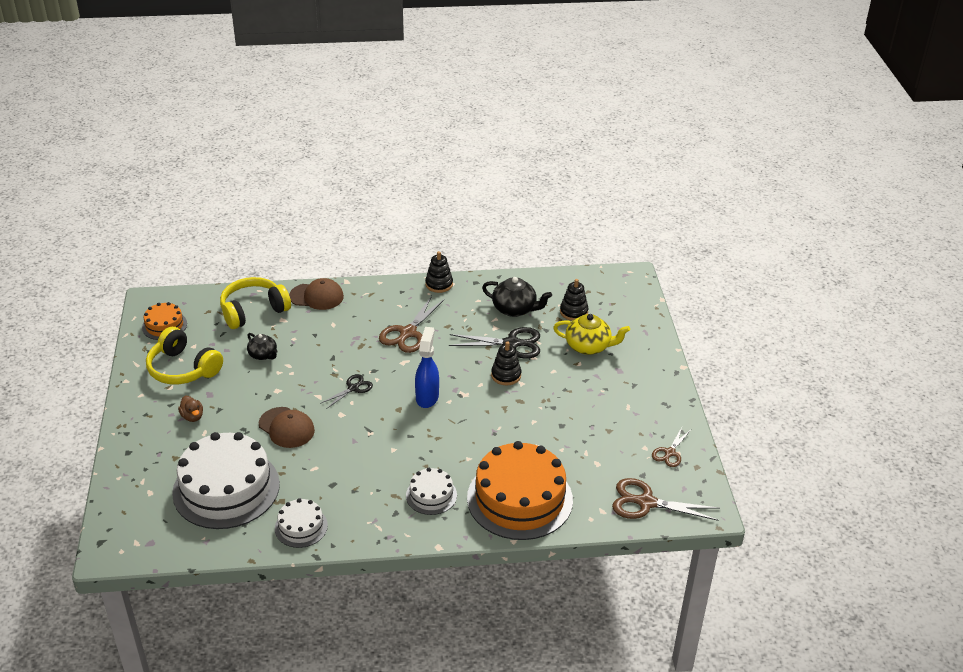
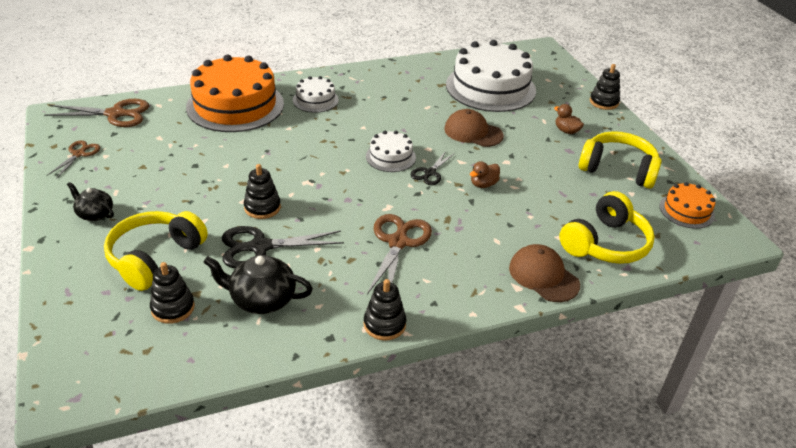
camera: 165 degrees right, 0 degrees up
(118, 449) = (604, 102): none -> black stacking toy
(263, 355) = (549, 193): black teapot -> black teapot (95, 214)
(301, 527) = (413, 72): white cake -> white cake (390, 157)
(313, 371) = (483, 184): none -> brown duck
(316, 296) = (543, 276): brown cap -> brown cap turned 60 degrees clockwise
(427, 397) = (347, 174): blue spray bottle -> none
(588, 346) = (155, 258): yellow teapot -> yellow headphones

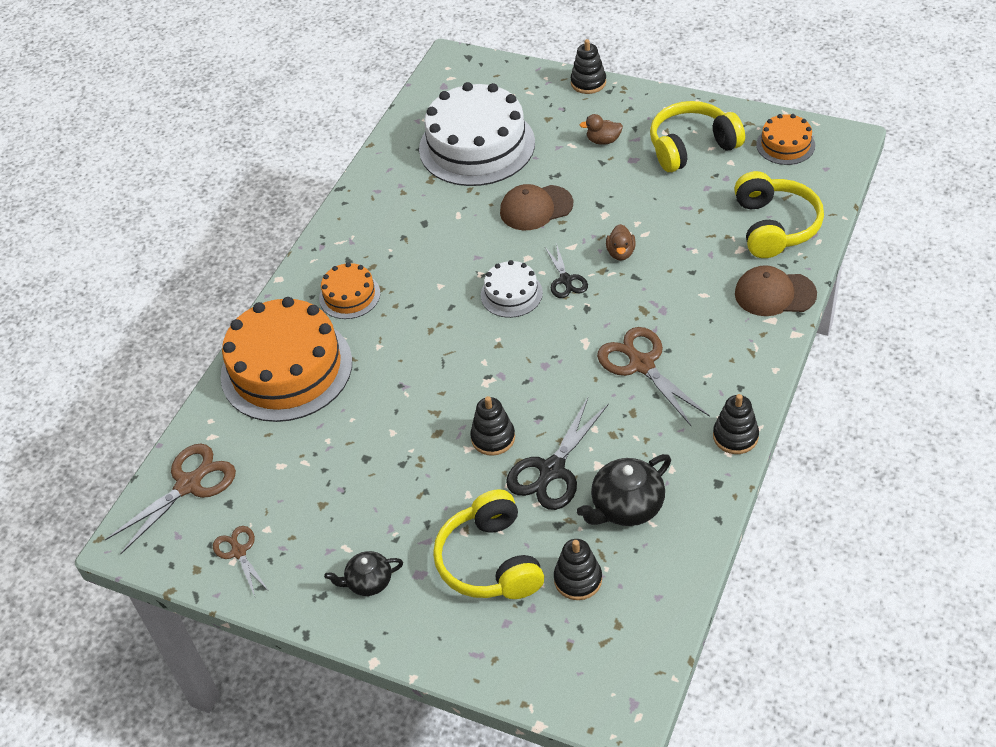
camera: 40 degrees left, 10 degrees up
(315, 100) = (349, 296): white cake -> orange cake

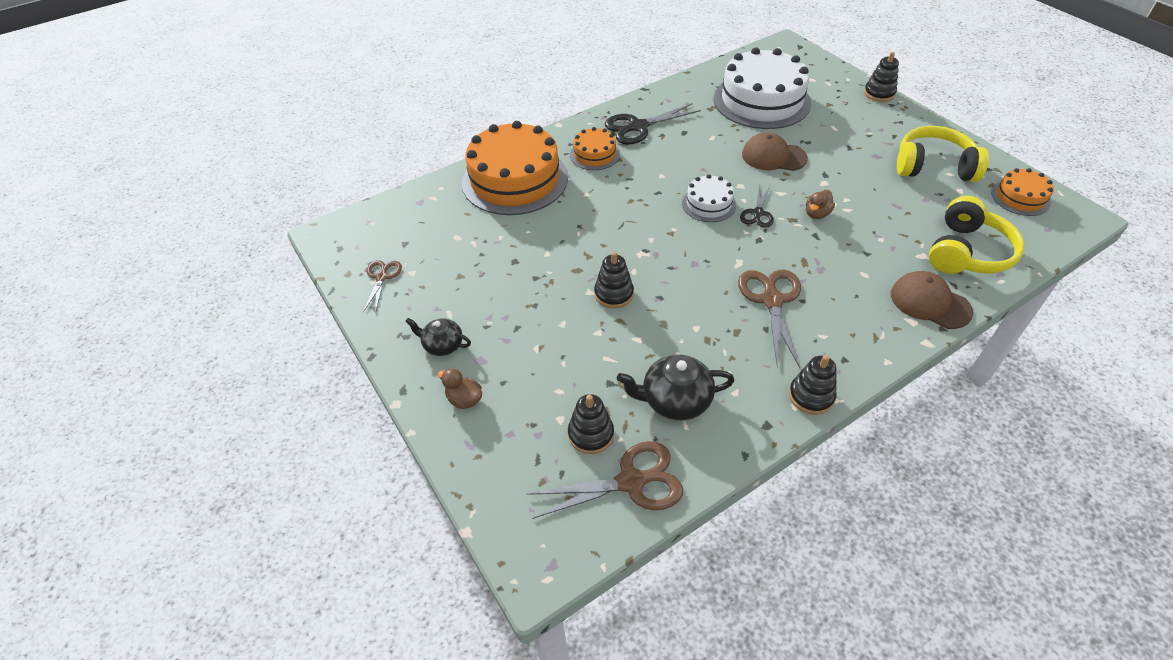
camera: 30 degrees right, 0 degrees up
(189, 484) = (393, 219): brown scissors -> brown scissors (632, 481)
(490, 561) = (538, 381): yellow headphones -> none
(551, 471) = (637, 341): black scissors -> black scissors (637, 127)
(603, 140) = (862, 134): brown duck -> brown duck (464, 399)

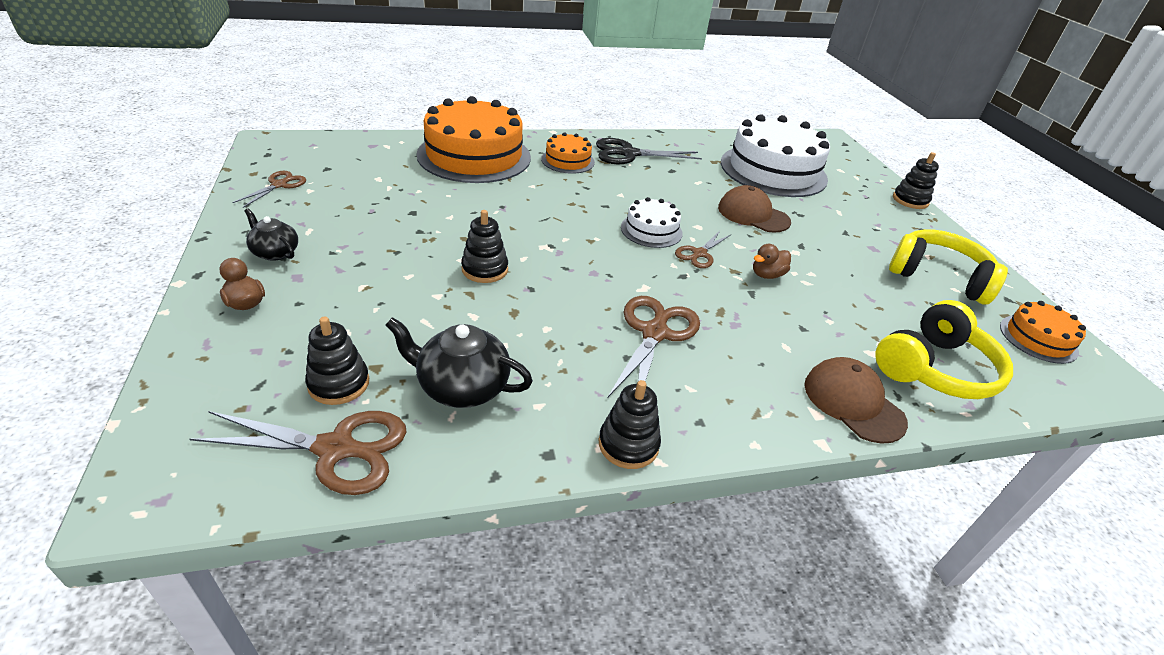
camera: 15 degrees right, 10 degrees down
(758, 213) = (699, 254): black scissors -> brown scissors

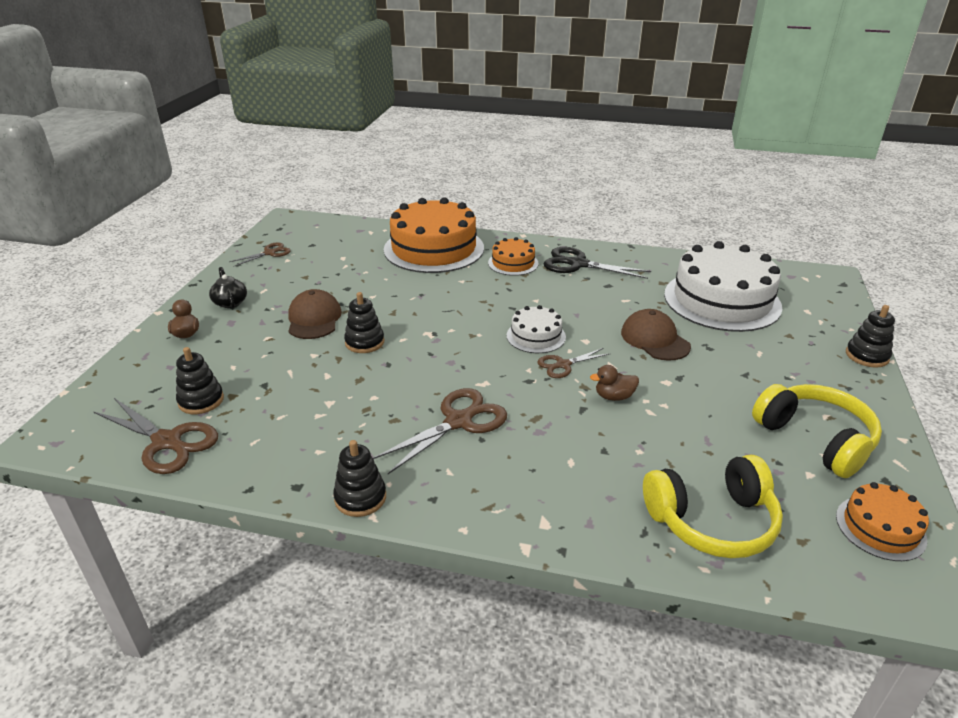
camera: 30 degrees right, 5 degrees down
(462, 386) = (277, 423): black teapot -> none
(853, 403) = (590, 525): brown cap -> brown cap (314, 319)

